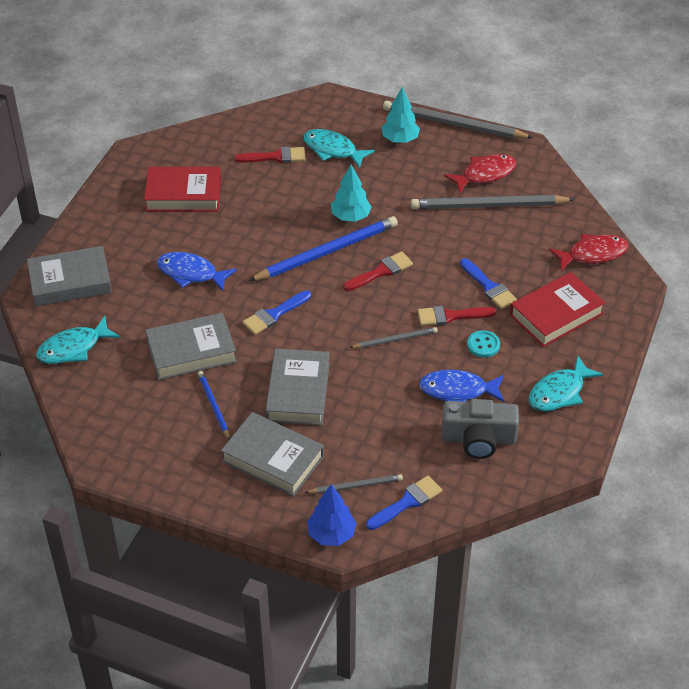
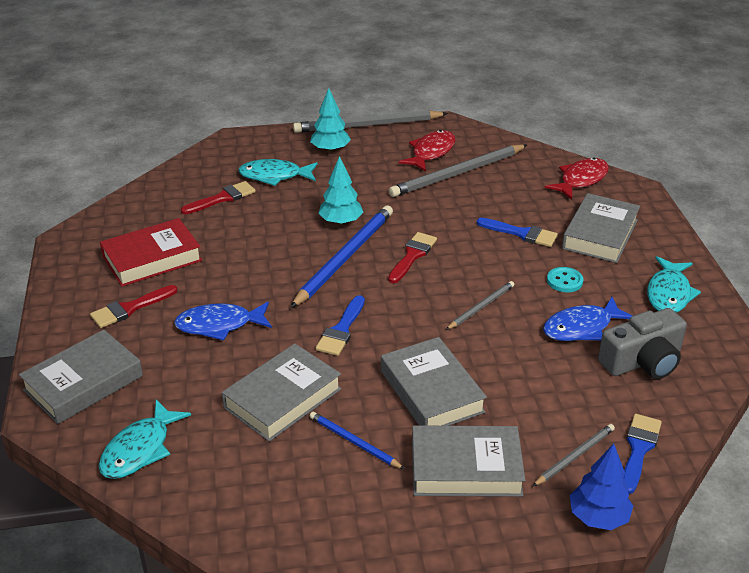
camera: 30 degrees left, 10 degrees down
(451, 316) = (512, 268): red brush -> red brush (130, 308)
(556, 314) = (600, 234): red book -> grey book

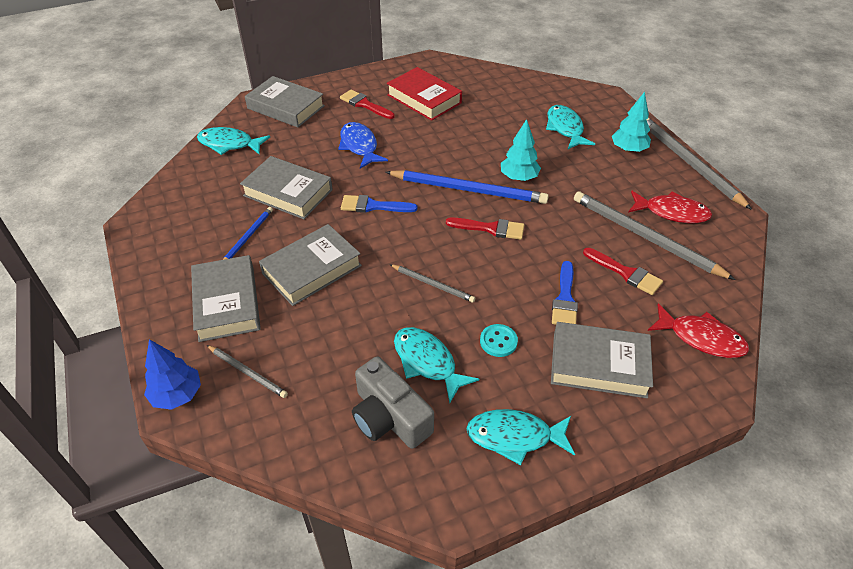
camera: 75 degrees right, 10 degrees up
(222, 198) = (517, 110): red brush -> red brush (625, 273)
(581, 327) = (427, 362): blue fish -> turquoise fish
(639, 449) = (262, 420): blue brush -> none

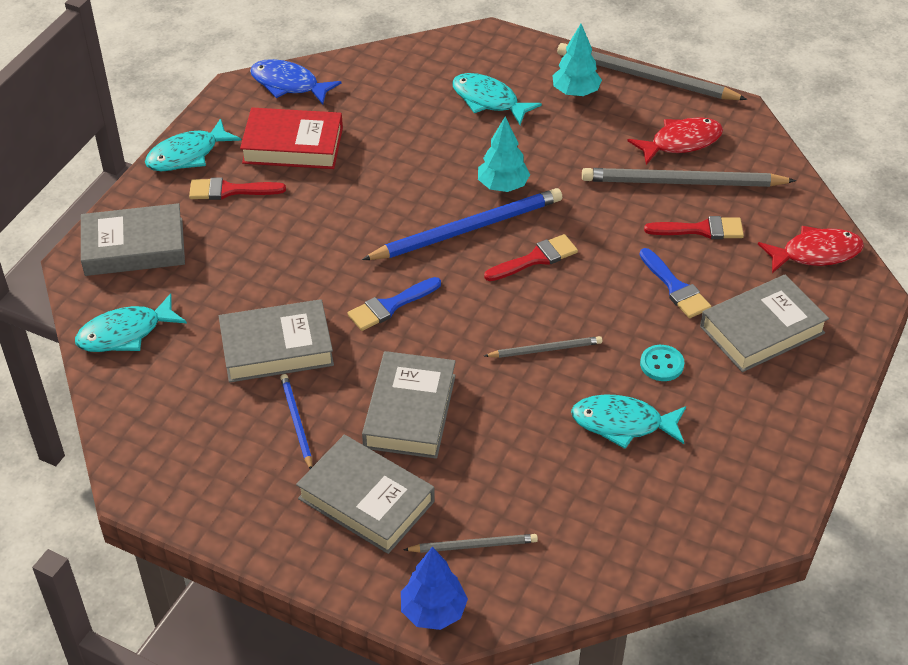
camera: 40 degrees left, 0 degrees up
(359, 146) = (289, 246): blue fish -> blue fish (288, 84)
(389, 417) = (645, 491): grey camera -> none
(514, 436) = (759, 435): turquoise fish -> turquoise fish (187, 155)

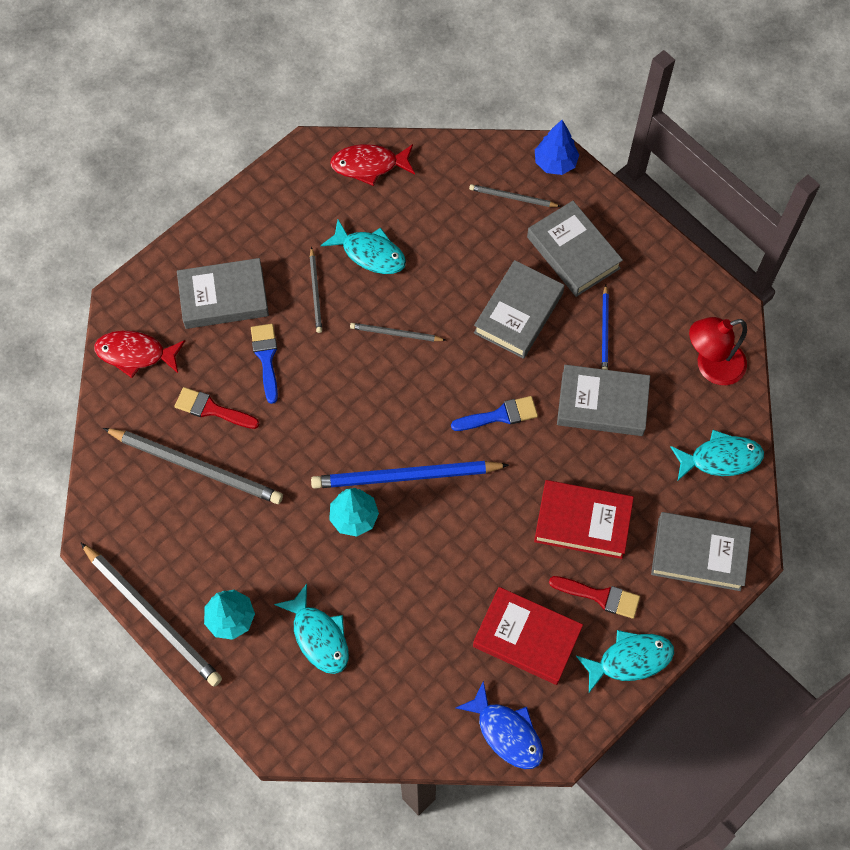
camera: 160 degrees left, 20 degrees up
(153, 420) = (711, 366): none -> red lamp
(266, 241) = (582, 522): none -> red book
(535, 259) = (363, 424): red brush -> none
(661, 364) = (315, 292): turquoise button -> grey pencil
(681, 142) = (170, 516): red fish -> red fish (369, 165)

